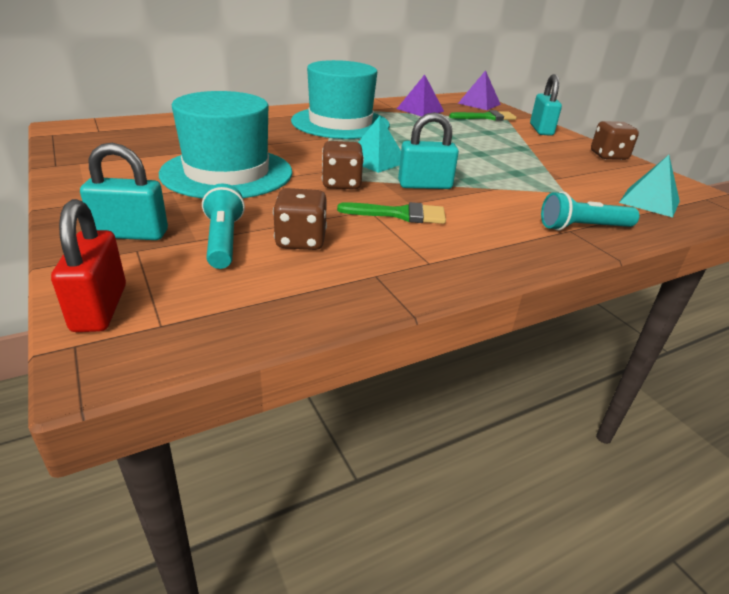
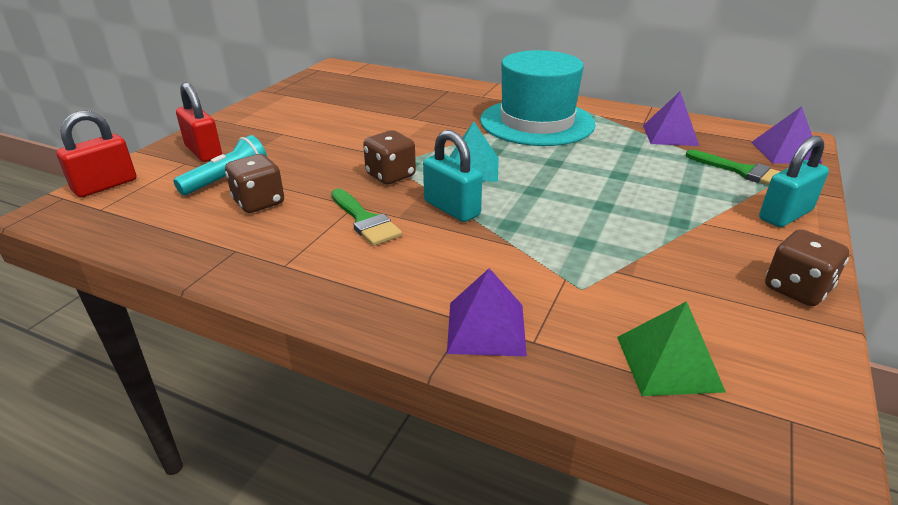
camera: 55 degrees right, 0 degrees up
(131, 234) = (203, 152): turquoise padlock -> red padlock
(227, 173) = (341, 134): turquoise hat -> none
(583, 227) = (486, 328): turquoise flashlight -> purple pyramid
(649, 201) = (668, 363): turquoise pyramid -> green pyramid

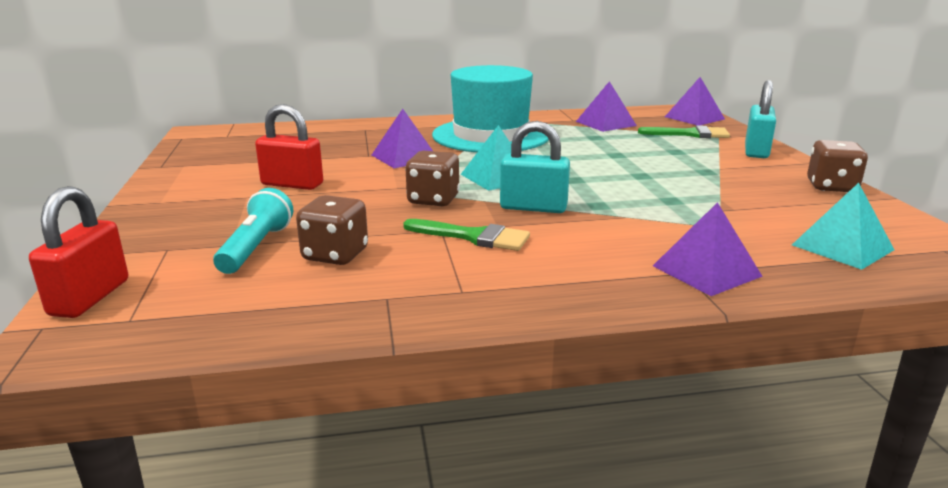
camera: 35 degrees left, 10 degrees down
(203, 152) = (174, 234): red padlock -> red padlock (292, 184)
(434, 127) = (404, 157): none -> purple pyramid
(668, 363) = (842, 247): green pyramid -> turquoise pyramid

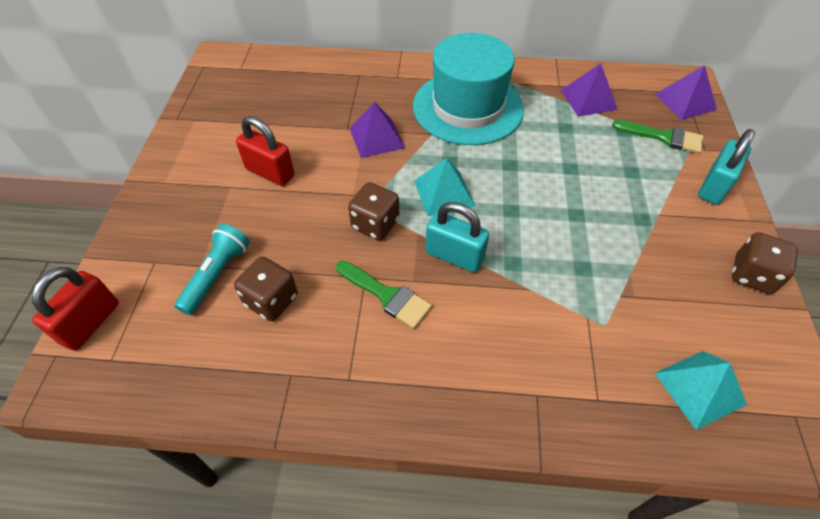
camera: 15 degrees right, 30 degrees up
(706, 271) = (556, 398): purple pyramid -> none

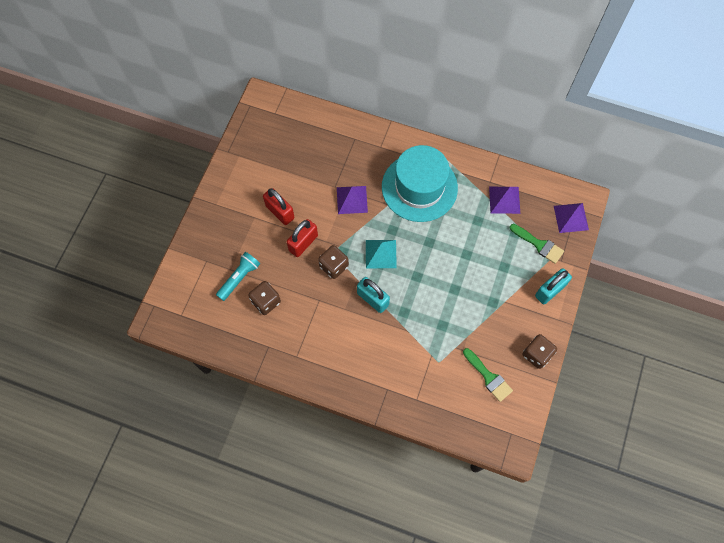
camera: 15 degrees right, 15 degrees up
(90, 323) = (171, 291): red padlock -> red padlock (303, 243)
(387, 296) = (328, 315): green brush -> green brush (489, 377)
(699, 388) = (471, 408): turquoise pyramid -> none

